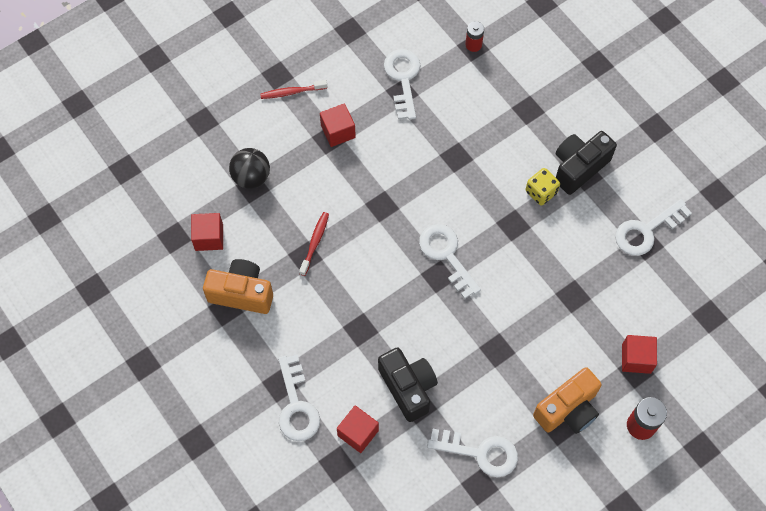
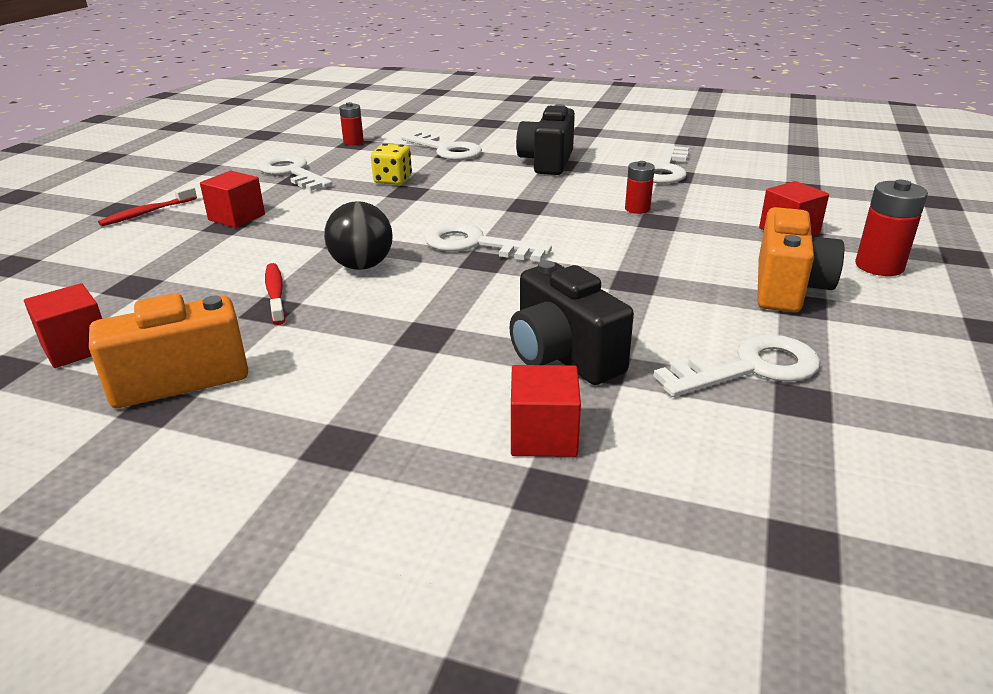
camera: 35 degrees left, 35 degrees down
(251, 177) = (125, 279): black ball -> black ball (362, 266)
(296, 405) = (396, 455): white key -> white key (446, 150)
(408, 388) = (563, 356): black camera -> black camera turned 150 degrees counterclockwise
(541, 192) = (529, 182): yellow dice -> yellow dice (393, 180)
(574, 273) = (637, 209): none -> red battery

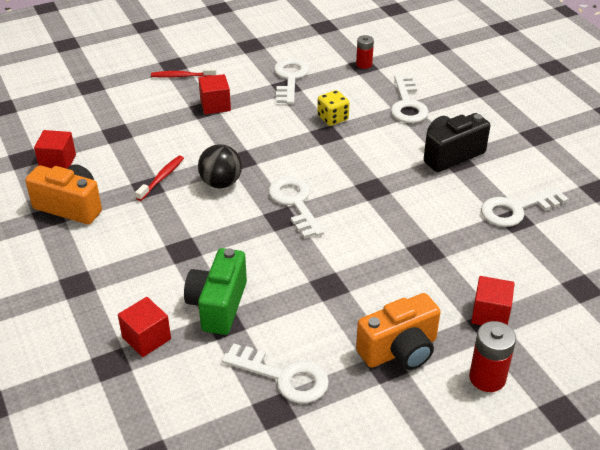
camera: 45 degrees right, 10 degrees up
(563, 356) = (218, 305): black camera -> green camera
(637, 209) = (431, 233): red battery -> none

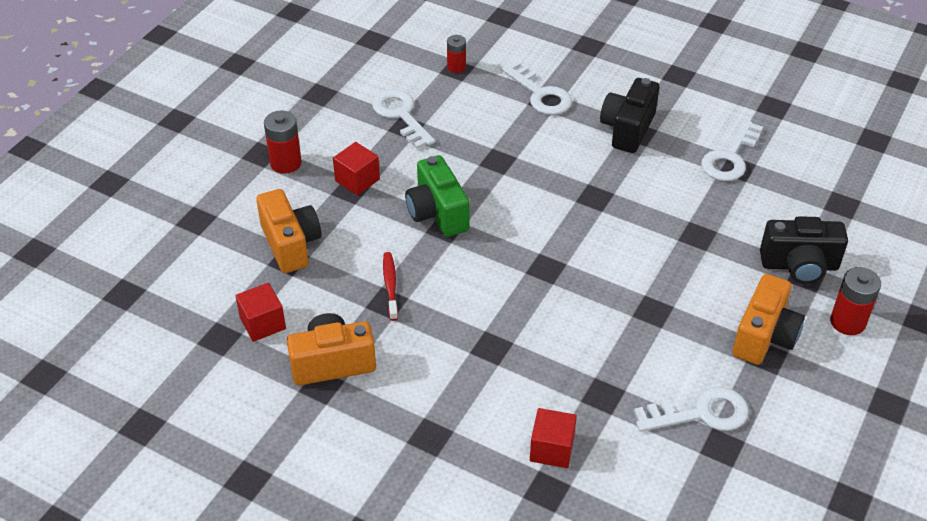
camera: 35 degrees left, 5 degrees up
(129, 124) = (291, 244): none -> orange camera
(181, 76) = (285, 163): red toothbrush -> red battery
(218, 305) = (580, 382): green camera -> green camera (437, 213)
(221, 183) = (453, 261): black ball -> none
(295, 203) = (543, 247): white key -> none
(332, 118) = (487, 141): yellow dice -> none
(490, 314) = (799, 265): red cube -> black camera

